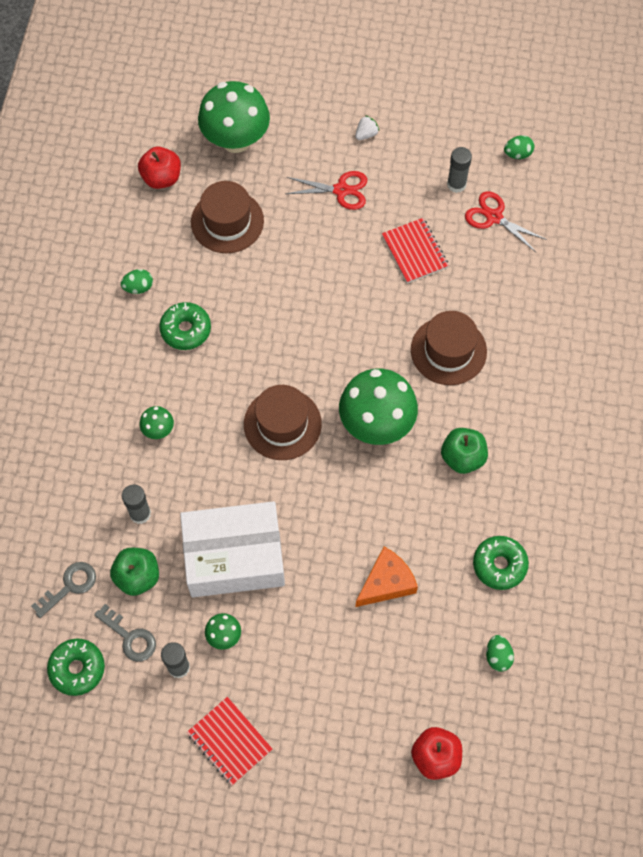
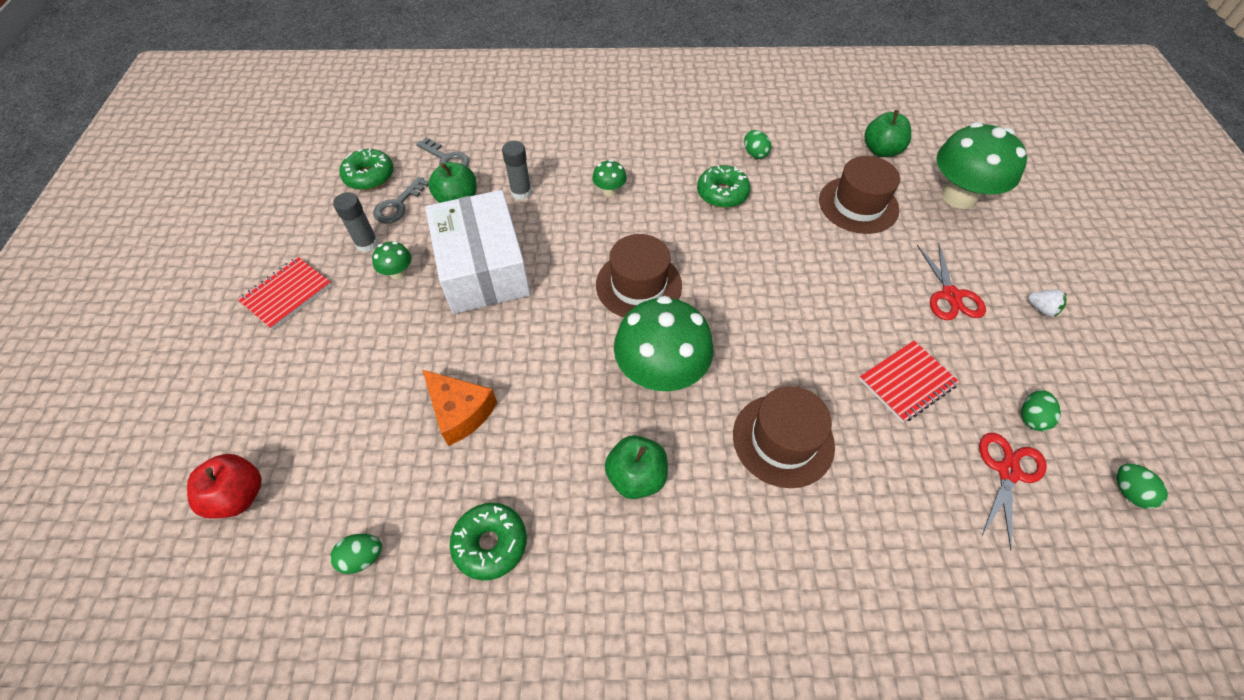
camera: 80 degrees right, 10 degrees down
(161, 178) = (881, 150): red apple -> green apple
(456, 184) = (1031, 418): grey glue stick -> green egg

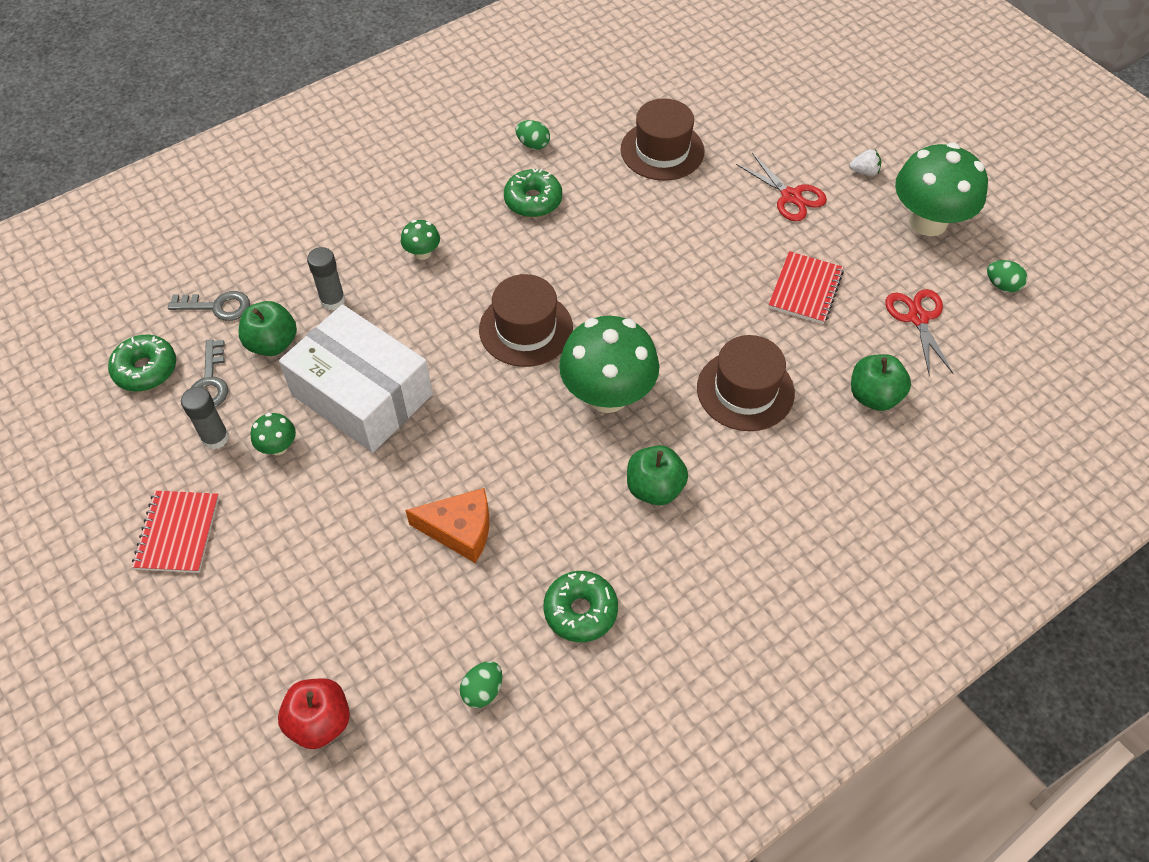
camera: 35 degrees left, 0 degrees up
(881, 150) = (645, 85): green apple -> green apple (874, 396)
(959, 196) = (740, 100): green mushroom -> green mushroom (928, 222)
(1031, 418) = (909, 266): green egg -> none

